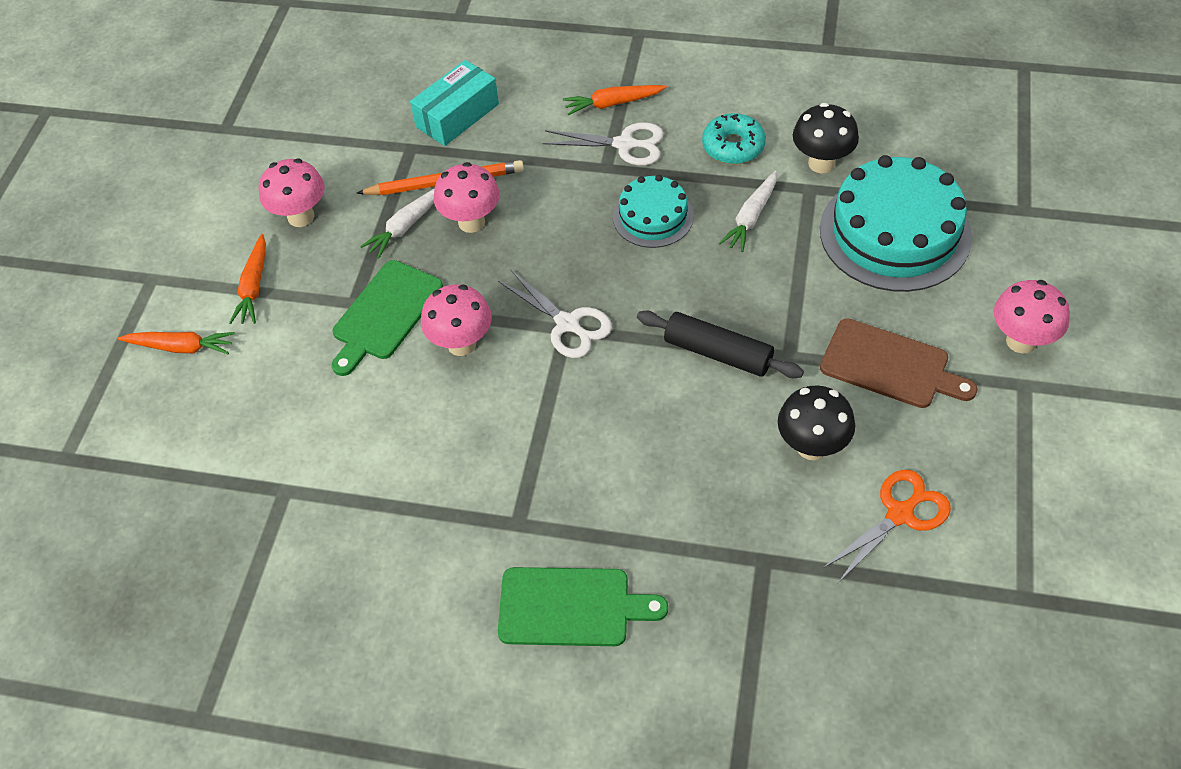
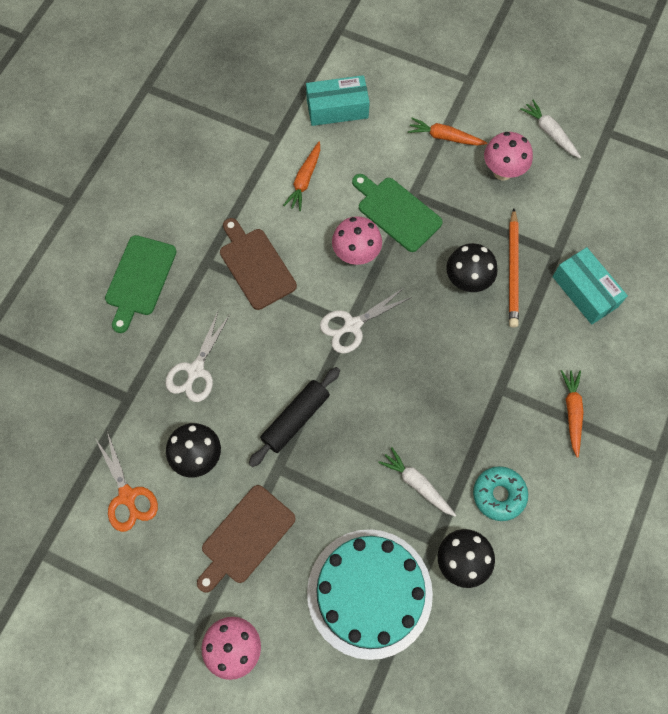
camera: 100 degrees right, 15 degrees up
(181, 347) = (404, 92): orange carrot -> orange carrot (304, 180)
(218, 423) = (337, 109): none -> turquoise box
(406, 226) = (475, 237): white carrot -> white carrot (550, 132)
(471, 222) = (467, 281): pink mushroom -> black mushroom
(508, 458) = (255, 266): none -> brown cutting board
(624, 144) = (521, 409): white scissors -> white scissors (196, 370)
(653, 216) = (438, 410): turquoise cake -> none

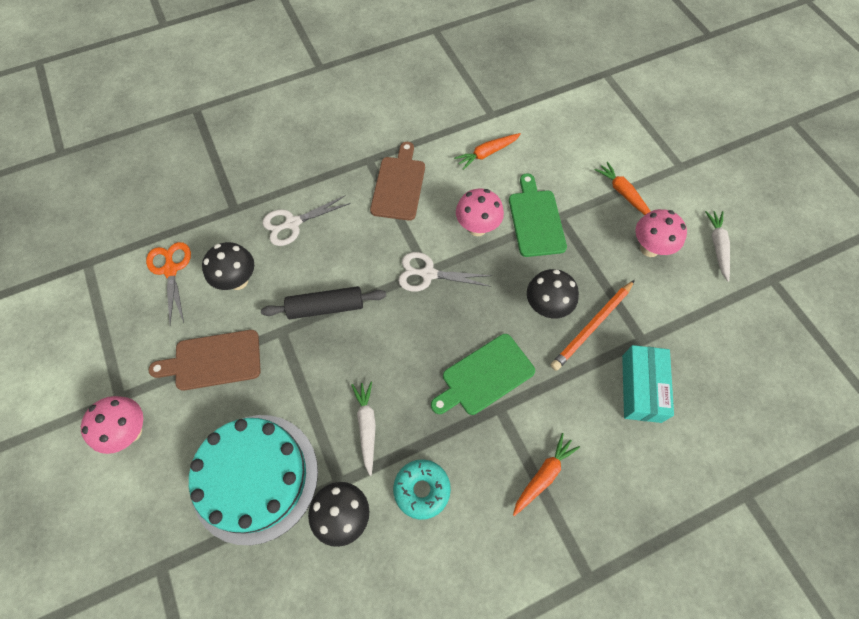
camera: 40 degrees right, 5 degrees down
(127, 496) = (171, 270): orange scissors -> orange scissors turned 150 degrees clockwise
(140, 279) = (315, 141): green cutting board -> green cutting board (485, 376)
(337, 109) = (555, 122): turquoise box -> none

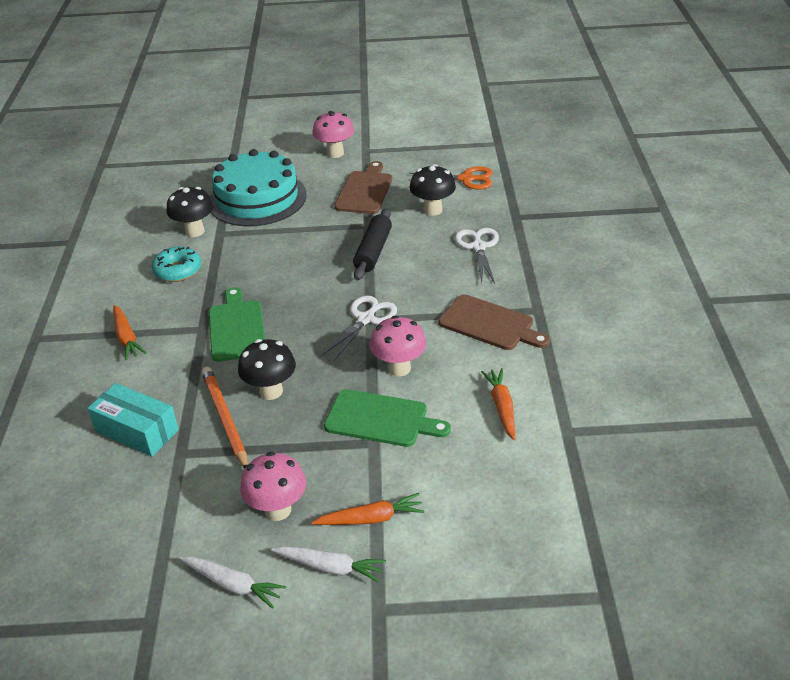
camera: 115 degrees right, 25 degrees down
(367, 426) = (249, 254): white carrot -> white carrot (330, 567)

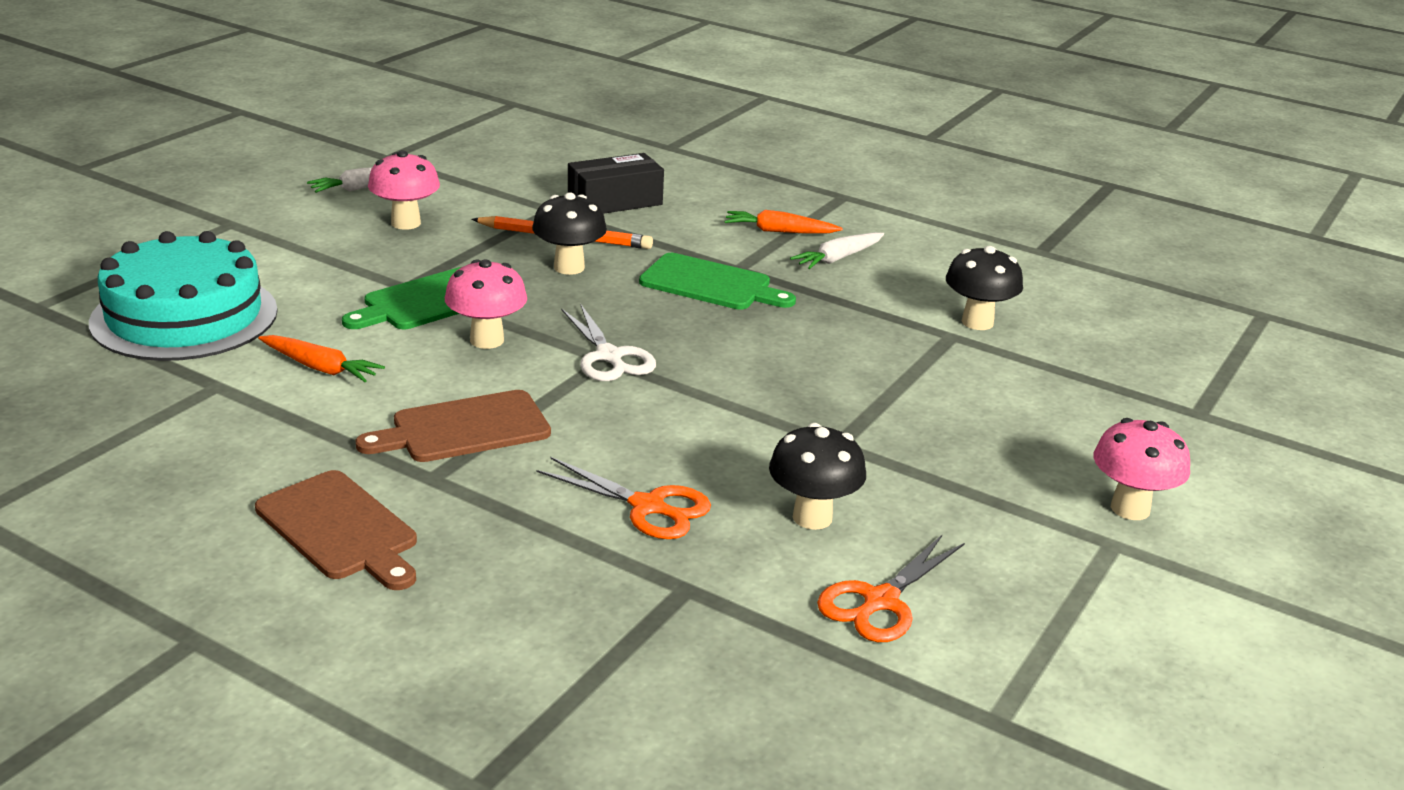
camera: 120 degrees right, 10 degrees down
(137, 430) = (615, 202): turquoise box -> black box
(178, 270) = (886, 288): turquoise donut -> none
(257, 198) = (1028, 390): turquoise cake -> turquoise cake (184, 316)
(330, 567) = (305, 221): white carrot -> white carrot (838, 258)
(364, 191) = (952, 483): brown cutting board -> brown cutting board (340, 529)
(371, 519) = (319, 252): orange carrot -> none
(373, 251) = (757, 419): black rolling pin -> none
(478, 247) = (647, 507): white scissors -> orange scissors

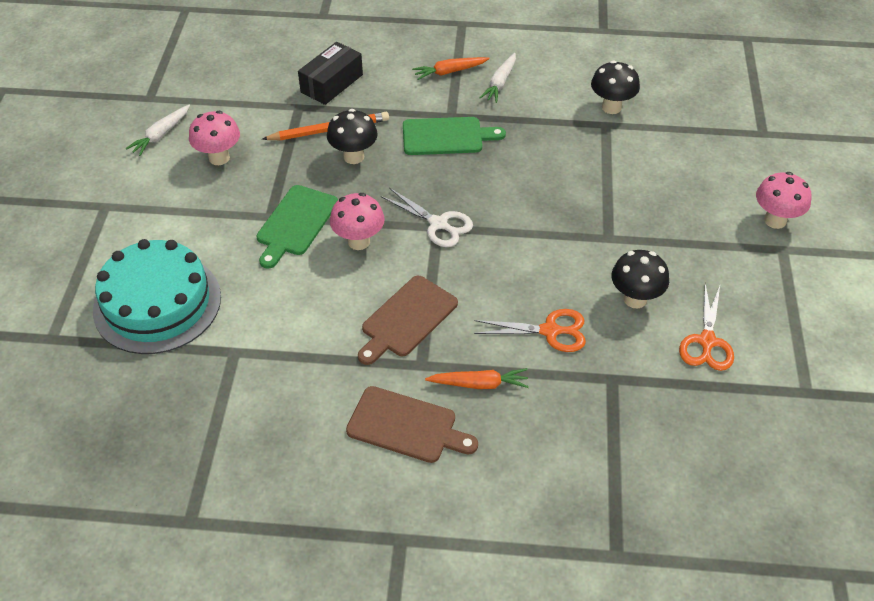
camera: 25 degrees left, 20 degrees up
(320, 368) = (282, 309): orange carrot -> orange carrot (479, 384)

